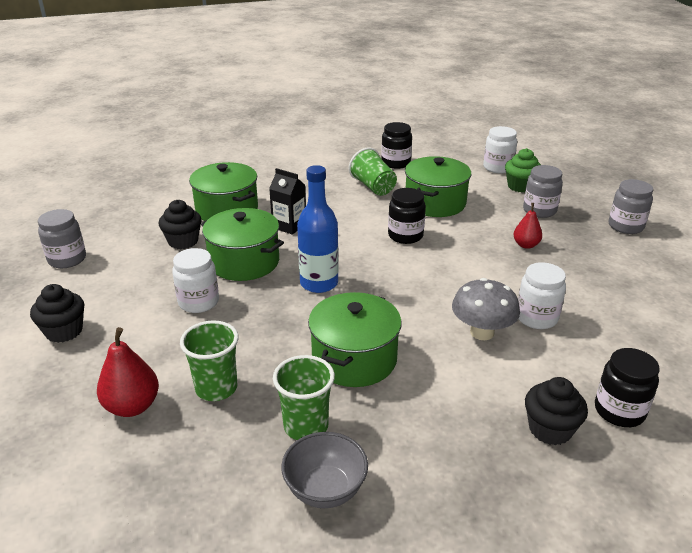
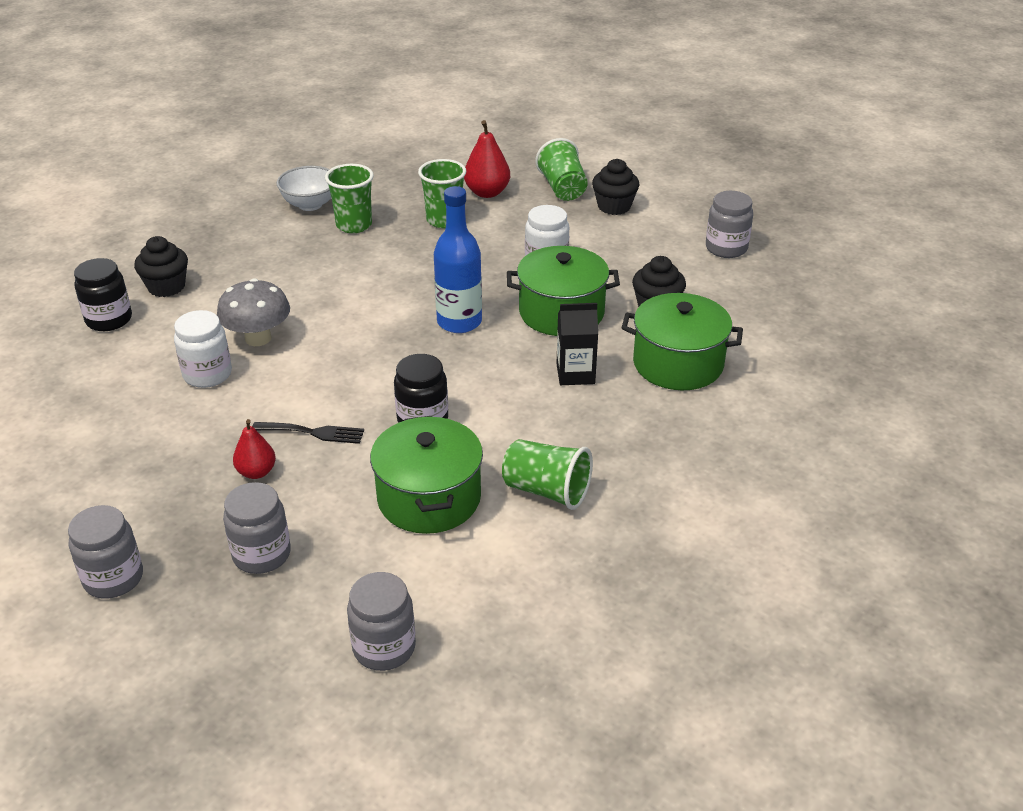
camera: 145 degrees right, 5 degrees up
(64, 375) = (562, 188): none -> green cup
(325, 489) = (310, 204): grey bowl -> white bowl
(354, 359) = (359, 274): green pot -> none
(395, 163) = (569, 569): black jar -> none
(478, 253) = (313, 432): none -> black fork
(497, 168) = (384, 648): white jar -> grey jar
(520, 186) = (317, 606): green cupcake -> none

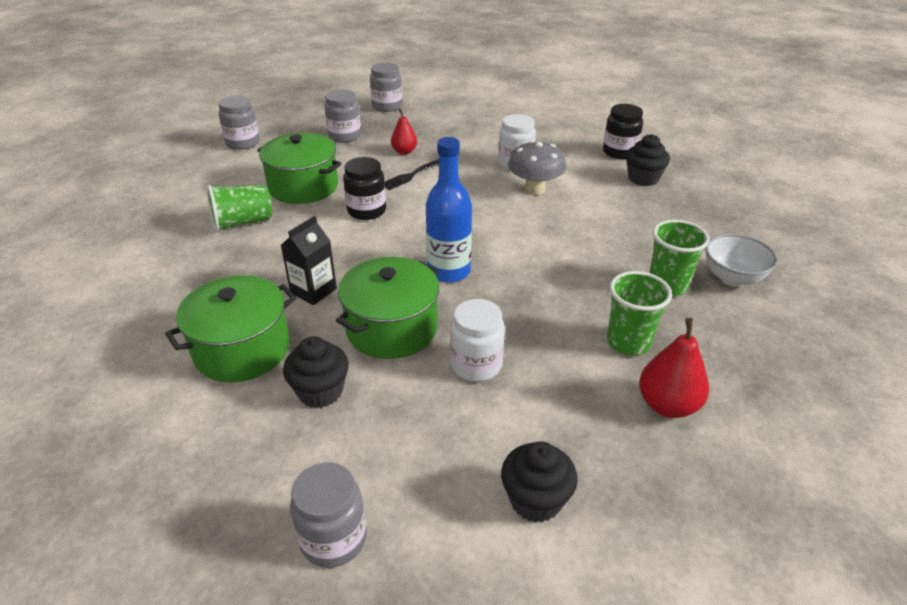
camera: 130 degrees right, 0 degrees up
(562, 188) = (626, 480): green cup -> none

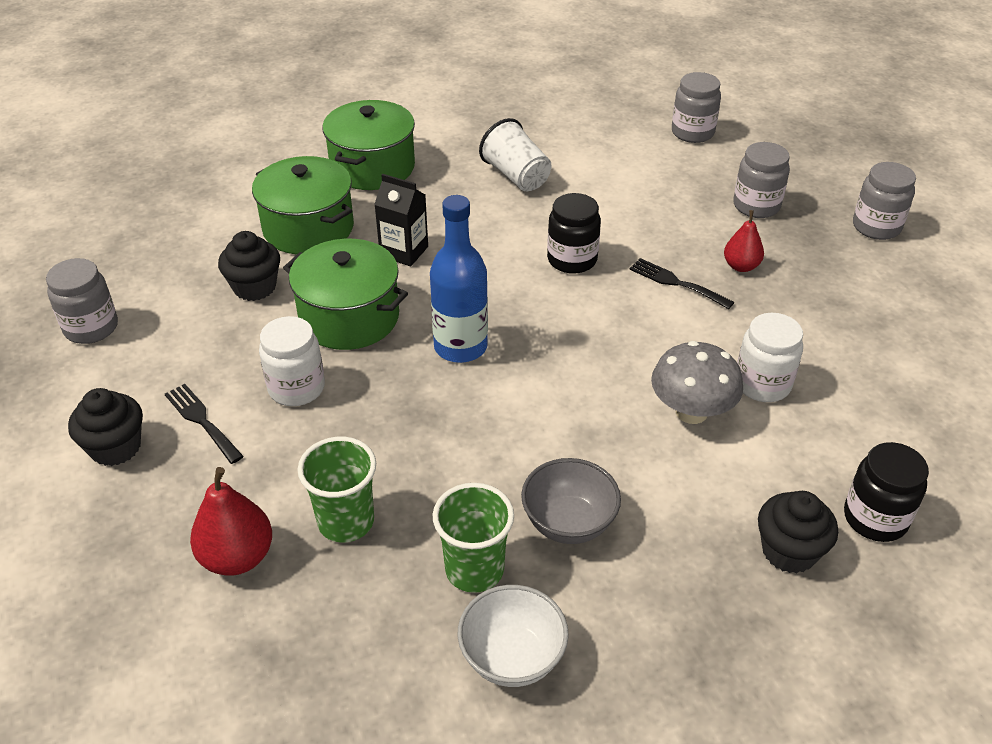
camera: 80 degrees right, 5 degrees up
(242, 222) = (516, 176): green cup -> white cup
(303, 187) = (608, 200): green pot -> green pot (372, 167)
(507, 431) = (201, 420): none -> black fork
(626, 245) = (568, 523): none -> grey bowl

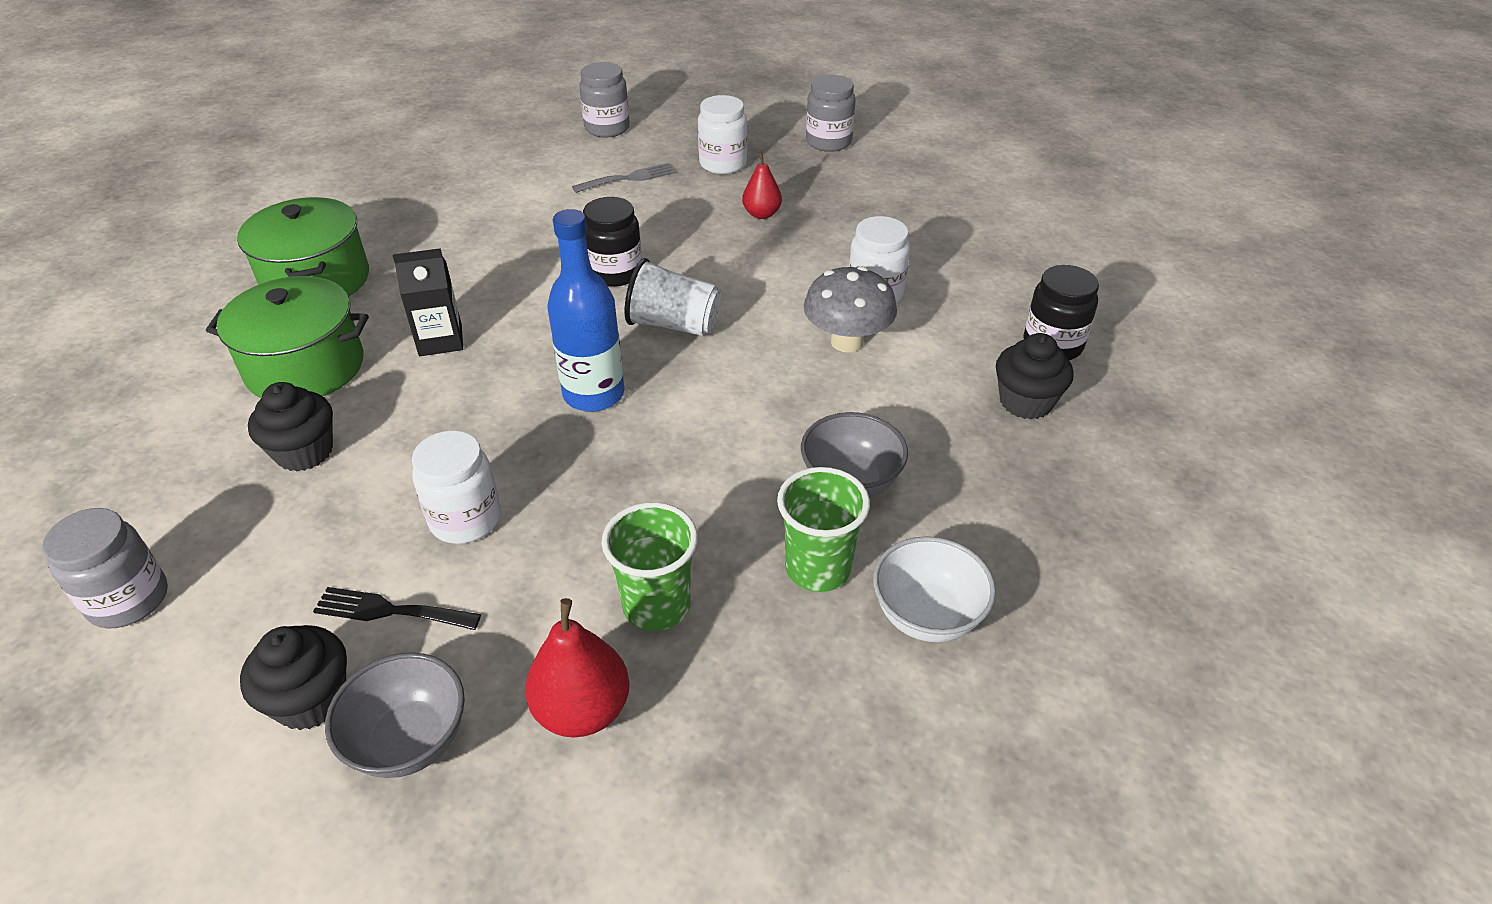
camera: 40 degrees left, 0 degrees up
(136, 507) = (409, 741): none -> grey bowl
(349, 317) = (449, 426): green pot -> none
(516, 176) = (483, 226): white cup -> white cup (673, 324)
(664, 185) = (629, 178): none -> grey fork
(676, 283) = (725, 250): black fork -> none
(756, 206) = (723, 164): grey jar -> white jar

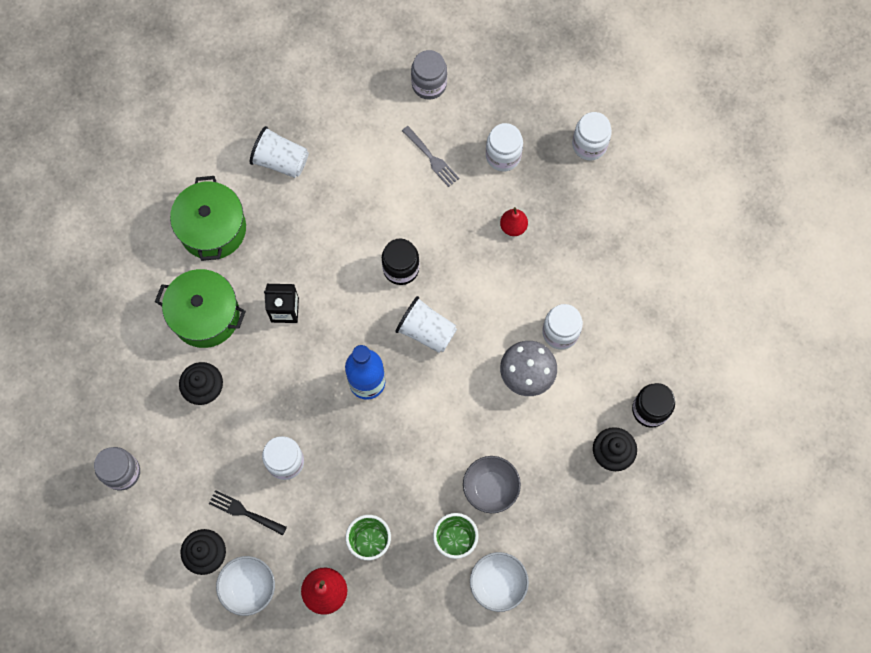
camera: 15 degrees right, 30 degrees up
(409, 741) = (249, 587): grey bowl -> white bowl
(417, 208) = (280, 161): none -> white cup
(629, 178) = (432, 158): grey fork -> grey fork turned 60 degrees clockwise
(828, 142) = (589, 145): grey jar -> white jar

